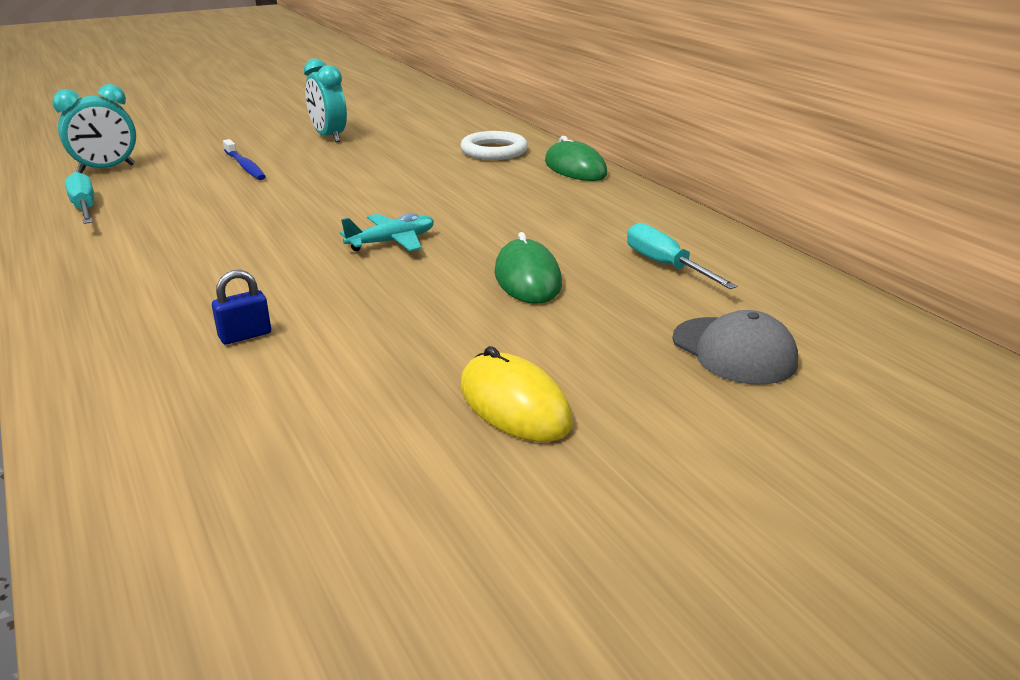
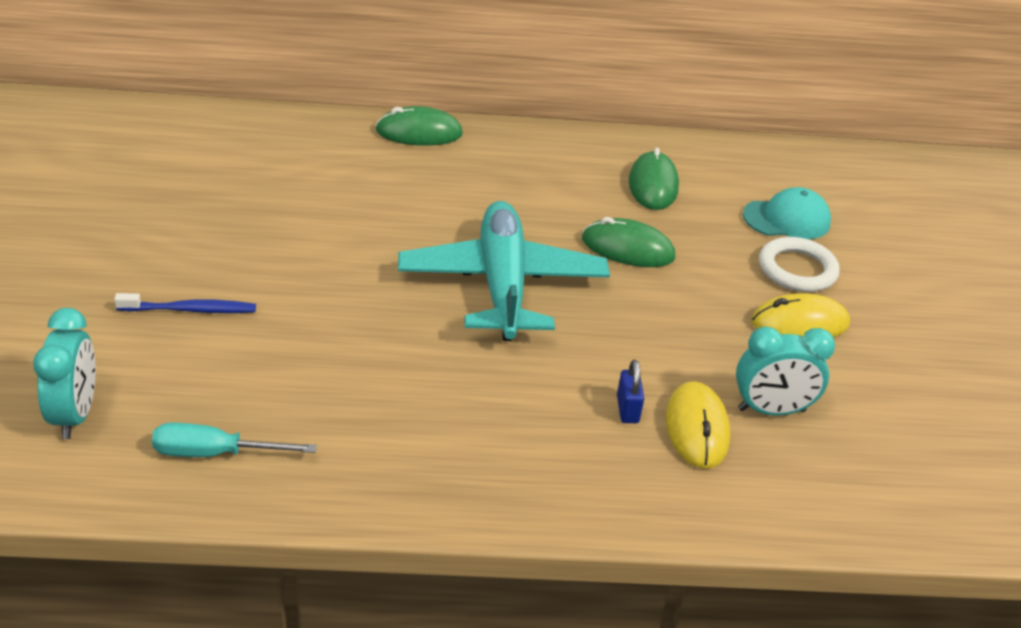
camera: 65 degrees left, 10 degrees up
(239, 379) = (697, 428): none -> yellow mouse
(329, 137) = (147, 226): turquoise clock -> turquoise clock (771, 410)
(392, 242) = (502, 284): turquoise plane -> turquoise plane, size x2.19
(494, 151) = (322, 151): white ring -> white ring (797, 269)
(665, 265) = (653, 185): turquoise screwdriver -> green mouse
(734, 351) = (787, 219): grey cap -> turquoise cap

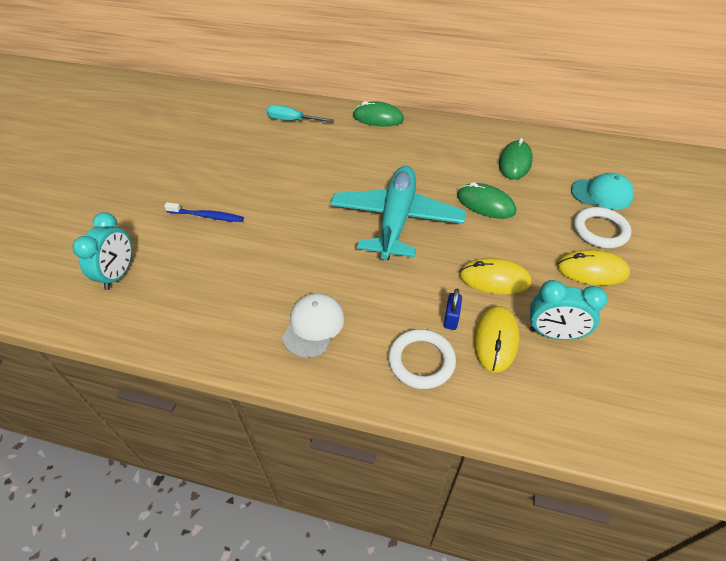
camera: 20 degrees right, 10 degrees up
(215, 453) = (184, 311): turquoise screwdriver -> turquoise screwdriver (292, 121)
(430, 446) = (313, 326): none -> white cap
(603, 469) = (421, 361): none -> white ring
(671, 350) = (494, 279): none -> yellow mouse

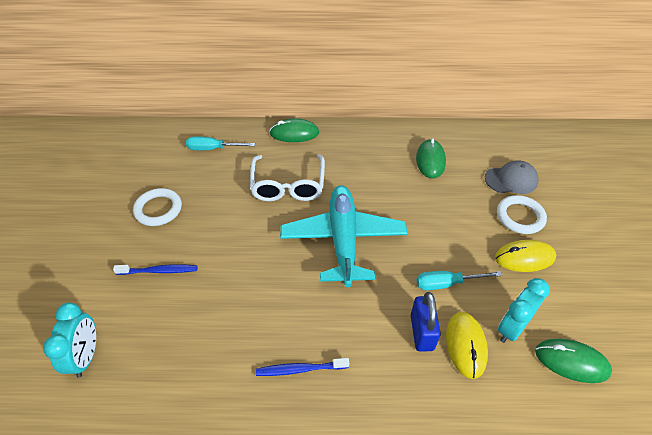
camera: 15 degrees left, 0 degrees up
(313, 326) = (300, 369): white cap -> blue toothbrush
(356, 163) = (288, 185): none -> white glasses
(421, 361) = (408, 382): white ring -> white ring (158, 209)
(451, 318) = (422, 332): blue padlock -> blue padlock, size x1.63
(485, 204) = (417, 208): green mouse -> green mouse (571, 362)
(494, 279) = (447, 283): yellow mouse -> turquoise screwdriver
(554, 334) = (511, 328): turquoise clock -> turquoise clock turned 135 degrees clockwise
(601, 194) = (511, 180): turquoise cap -> grey cap

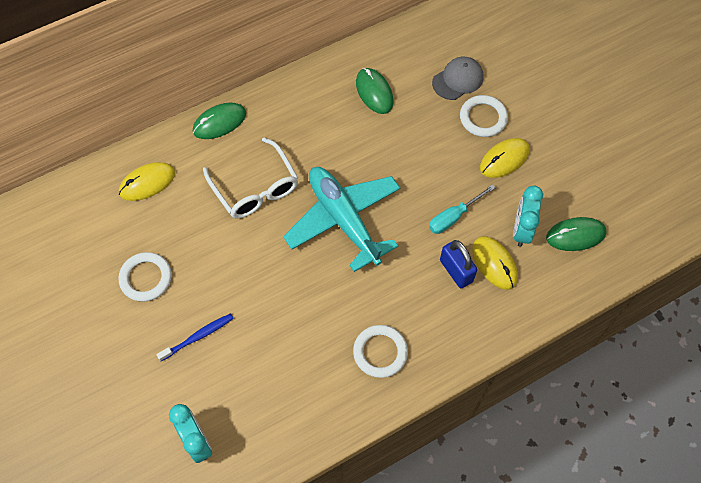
camera: 30 degrees left, 15 degrees up
(213, 149) = (147, 183): turquoise screwdriver -> yellow mouse
(300, 369) = (380, 352): blue toothbrush -> white ring

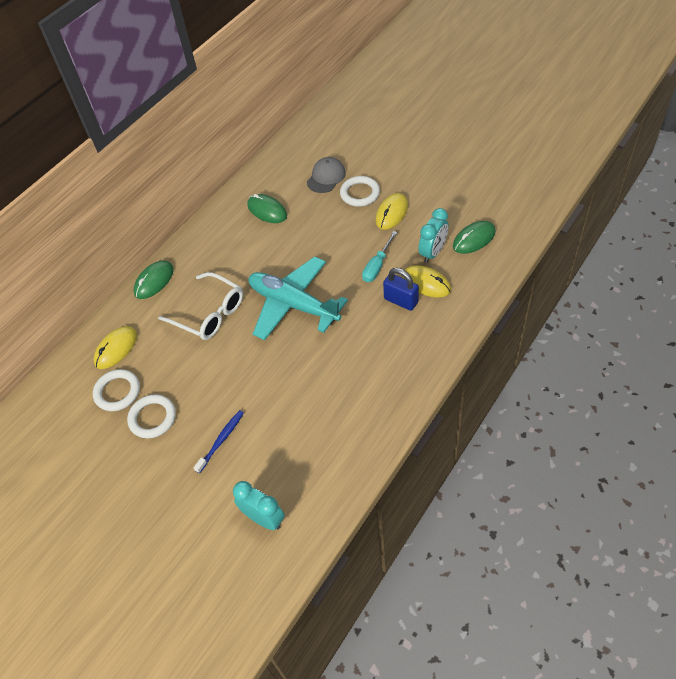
camera: 20 degrees left, 10 degrees down
(380, 352) = (376, 382): white ring -> white ring (117, 392)
(521, 230) = (433, 252): turquoise clock -> turquoise clock turned 135 degrees counterclockwise

